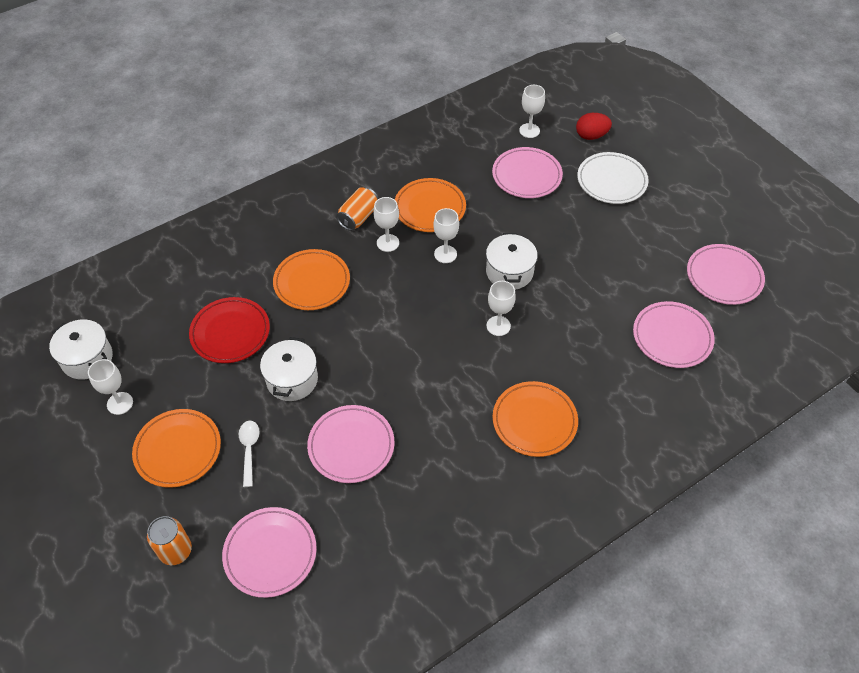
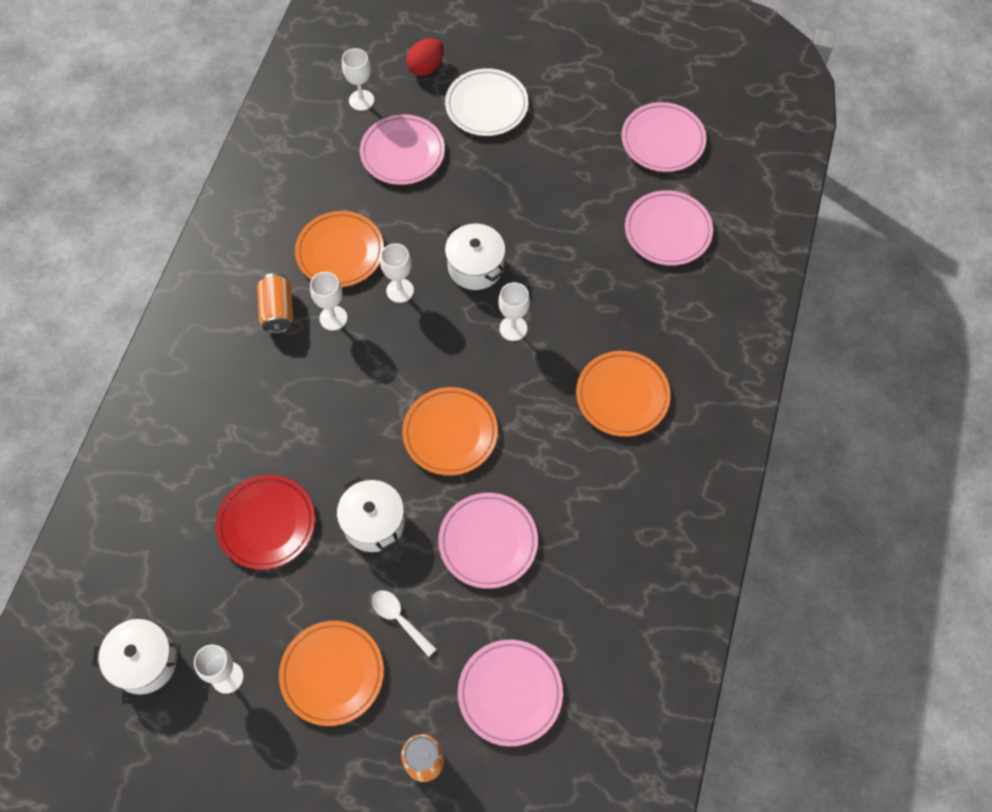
camera: 40 degrees left, 10 degrees up
(312, 282) = (297, 413): orange plate -> orange plate (450, 433)

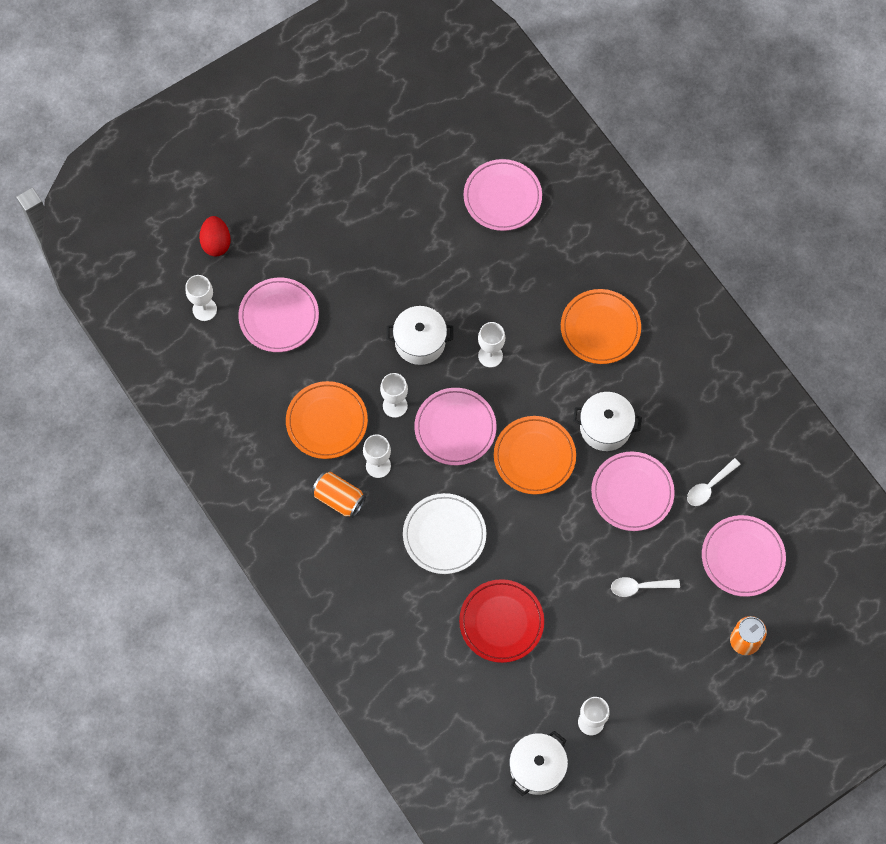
camera: 50 degrees left, 5 degrees up
(332, 674) = (642, 655): orange plate -> none
(374, 523) = (559, 553): white pot -> white pot (605, 427)
(486, 105) = (290, 229): white plate -> white plate (444, 535)
(555, 606) = (709, 486): none -> white spoon
(663, 140) = (427, 139): pink plate -> pink plate (455, 428)

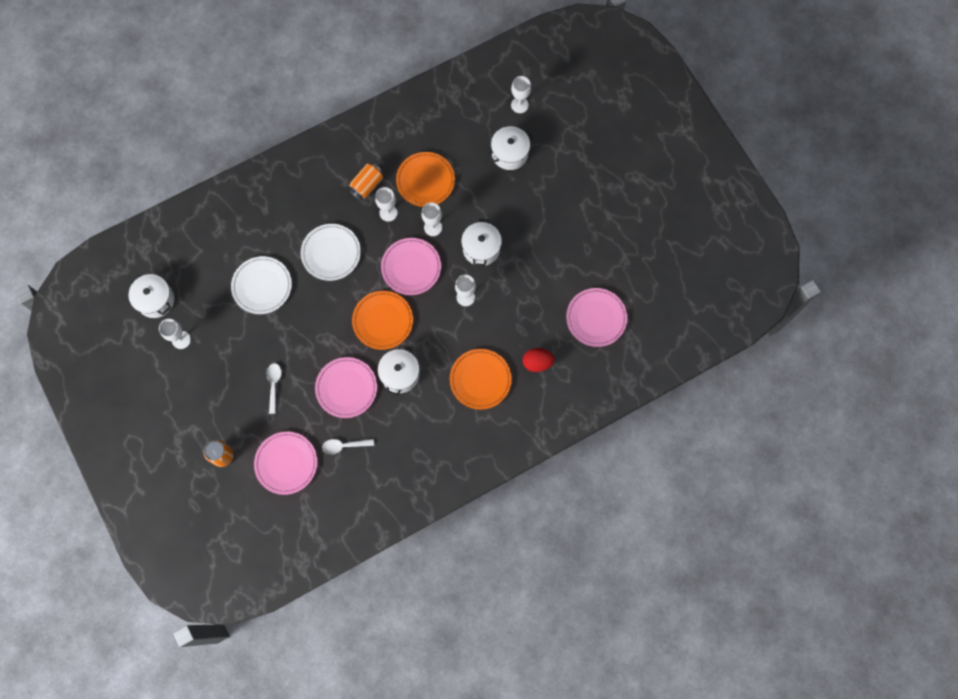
camera: 95 degrees right, 5 degrees up
(216, 243) = (571, 115): red egg -> red egg (537, 362)
(279, 317) = (509, 154): pink plate -> white pot
(501, 622) = (262, 286): red plate -> white plate
(709, 486) = (344, 446): white spoon -> white spoon turned 60 degrees counterclockwise

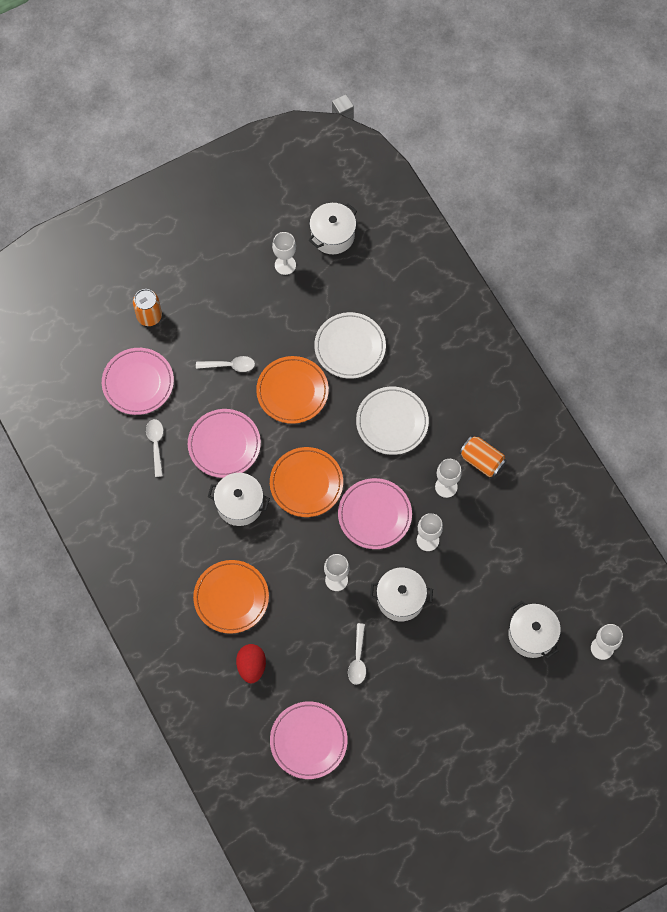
camera: 90 degrees right, 5 degrees down
(425, 181) = (490, 530): orange plate -> orange plate (292, 391)
(530, 281) = (358, 659): none -> white spoon

